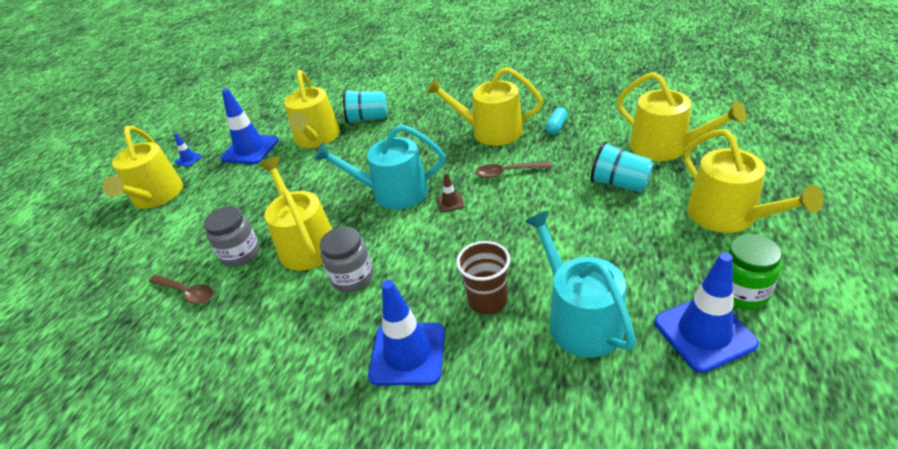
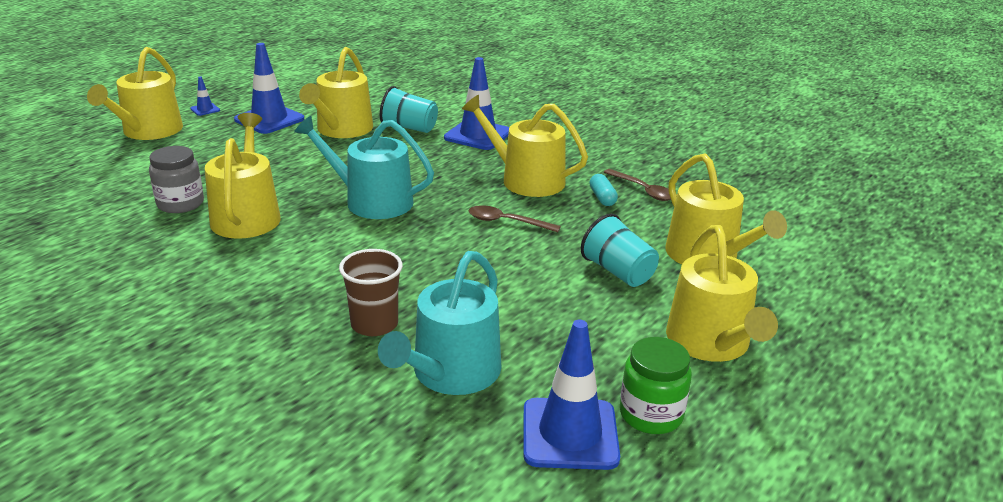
camera: 15 degrees right, 10 degrees down
(187, 292) = (106, 218): brown spoon -> brown spoon (643, 190)
(352, 277) = (264, 259): grey jar -> none
(408, 354) = (255, 339): blue traffic cone -> blue traffic cone (478, 135)
(450, 202) = (420, 228): brown traffic cone -> none
(556, 127) = (602, 198): turquoise capsule -> turquoise capsule turned 60 degrees counterclockwise
(579, 319) = (451, 373): turquoise watering can -> turquoise watering can turned 150 degrees counterclockwise

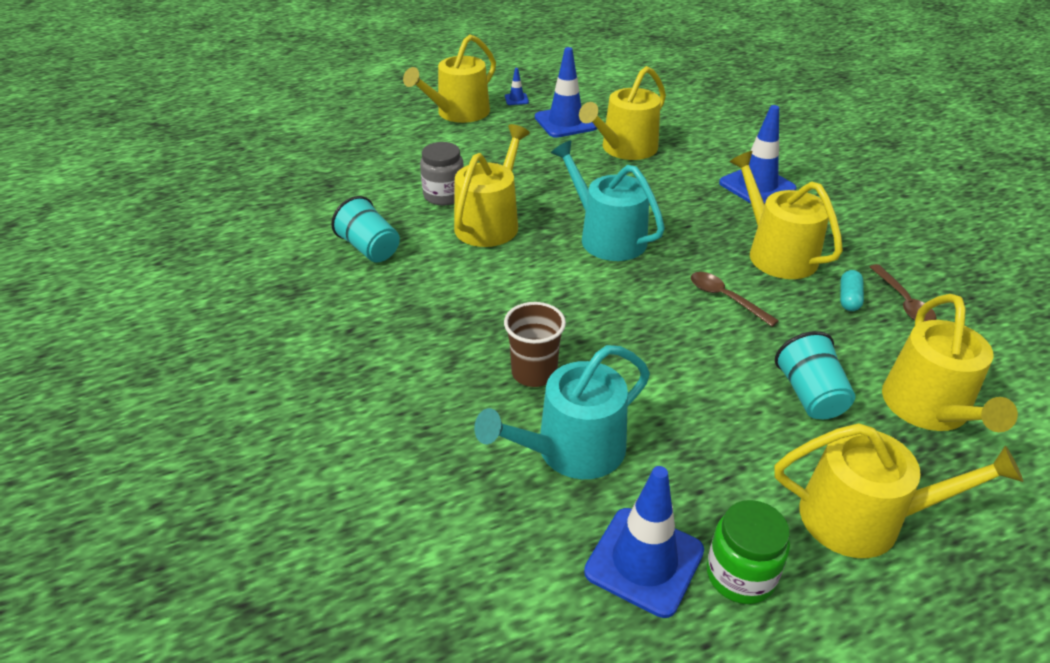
camera: 30 degrees right, 10 degrees up
(409, 128) = (691, 161): turquoise cup -> turquoise cup (370, 248)
(711, 343) = (863, 518): yellow watering can -> yellow watering can turned 105 degrees counterclockwise

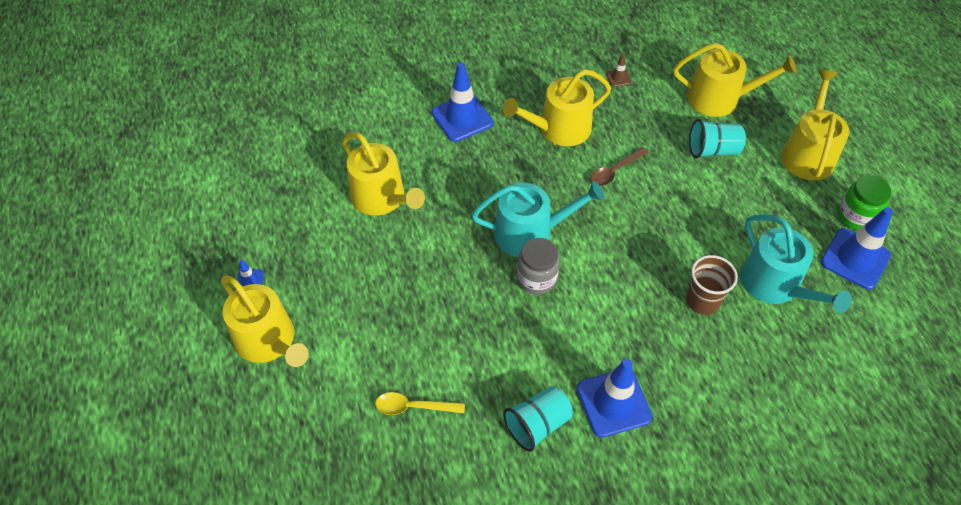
camera: 85 degrees left, 15 degrees up
(394, 181) = (413, 407): none -> yellow spoon
(444, 195) = (448, 358): grey jar -> grey jar (536, 279)
(490, 223) = (501, 319): yellow watering can -> none
(565, 122) = (316, 240): blue traffic cone -> blue traffic cone (613, 403)
(607, 237) = (530, 233): turquoise watering can -> turquoise watering can turned 150 degrees counterclockwise
(849, 298) = (614, 104): turquoise capsule -> none
(903, 302) = (618, 78): brown spoon -> brown traffic cone

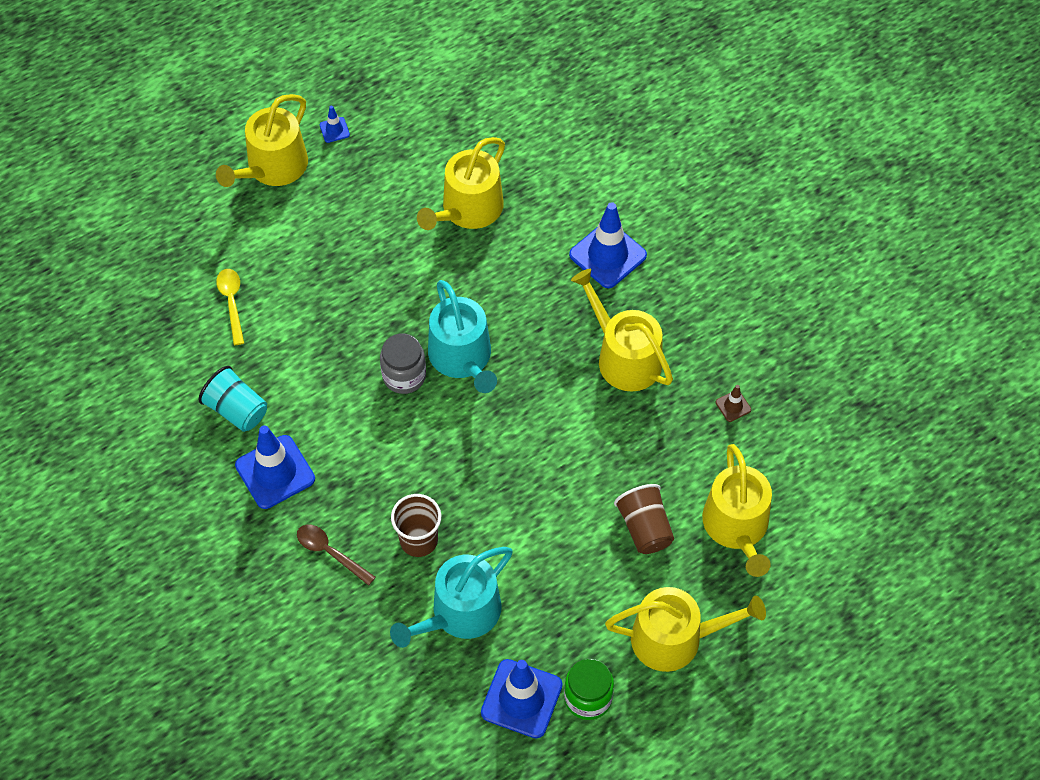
camera: 75 degrees right, 5 degrees up
(614, 171) = (576, 425): brown spoon -> brown spoon (330, 552)
(712, 150) = (644, 528): turquoise cup -> brown cup

